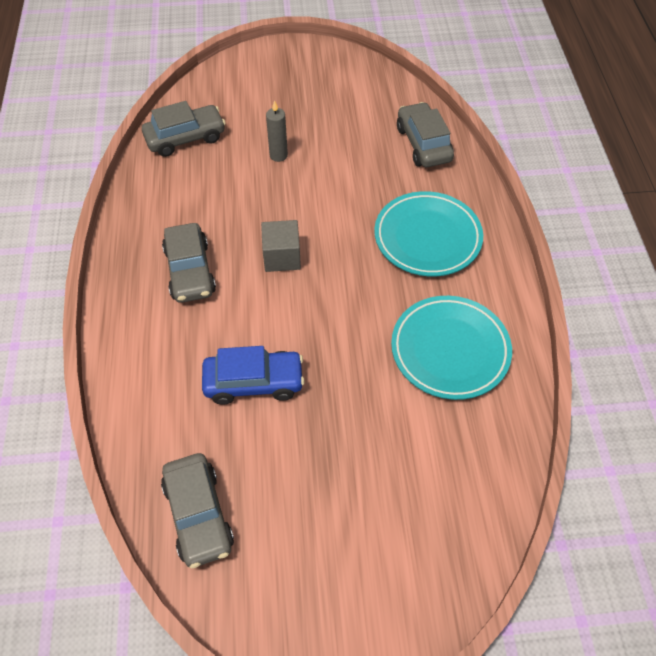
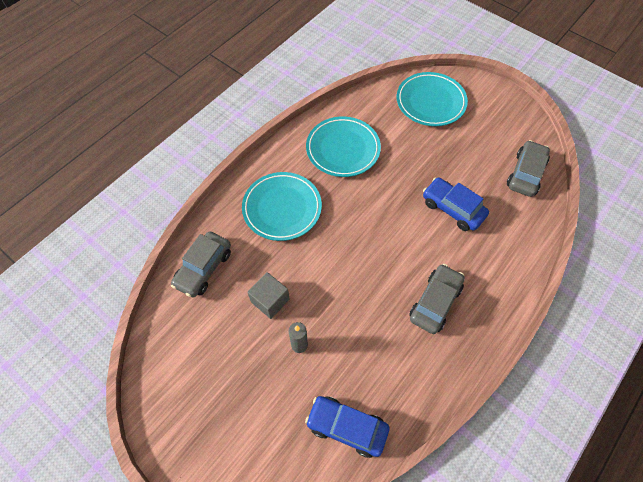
camera: 135 degrees left, 5 degrees up
(185, 138) = (347, 427): grey car -> blue car
(282, 257) = (373, 265): grey cube -> grey cube (270, 300)
(426, 525) = (430, 102): none -> turquoise plate

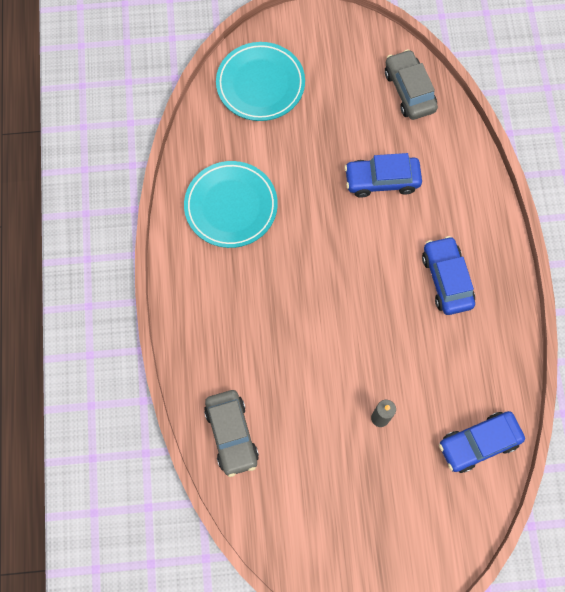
camera: 45 degrees left, 10 degrees up
(270, 300) = (318, 406): grey cube -> none
(282, 208) = (238, 315): turquoise plate -> none
(435, 302) = (446, 279): grey car -> blue car

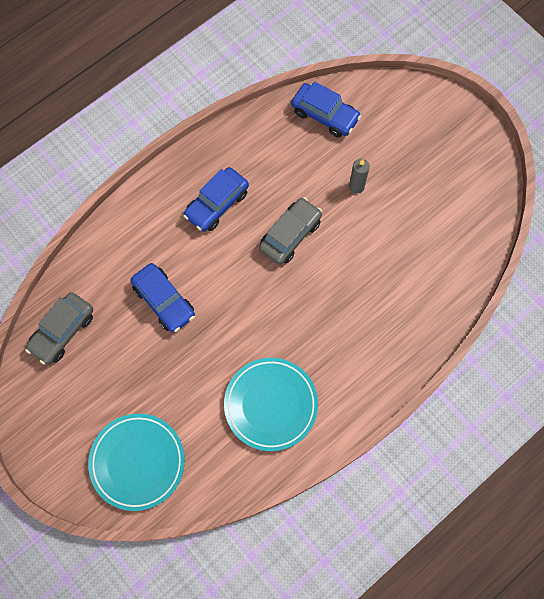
camera: 125 degrees left, 0 degrees up
(232, 434) = (446, 277): grey car -> grey car (290, 235)

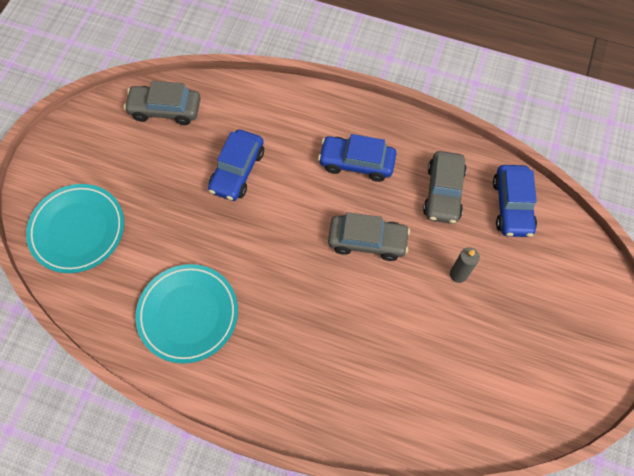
camera: 60 degrees right, 5 degrees down
(283, 156) = (443, 192): none -> grey car

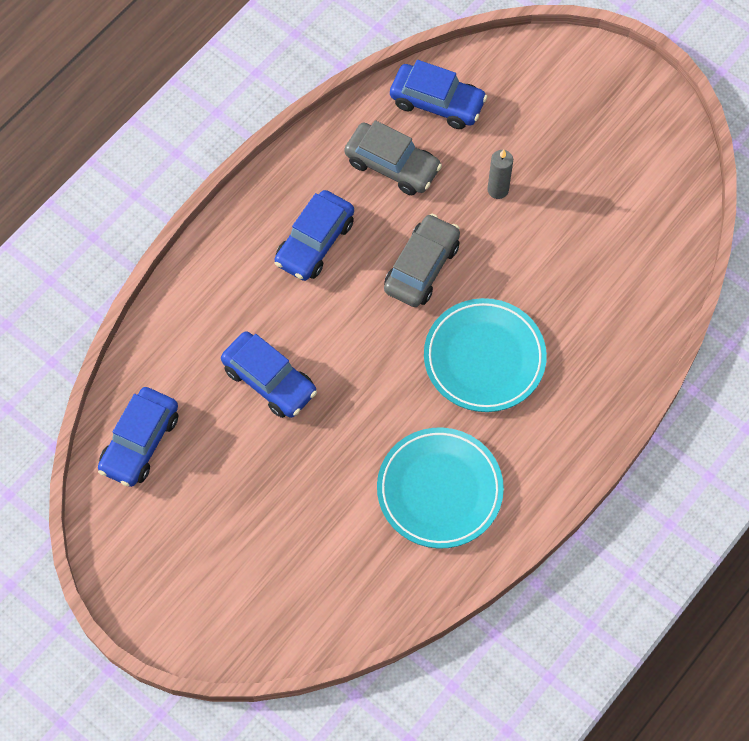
camera: 70 degrees left, 0 degrees up
(78, 230) = (277, 593): turquoise plate -> turquoise plate (484, 358)
(165, 110) = (140, 442): grey car -> blue car

